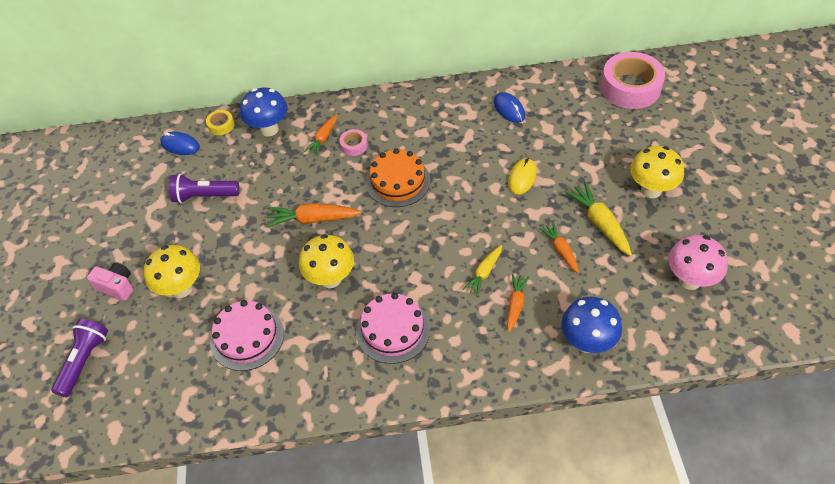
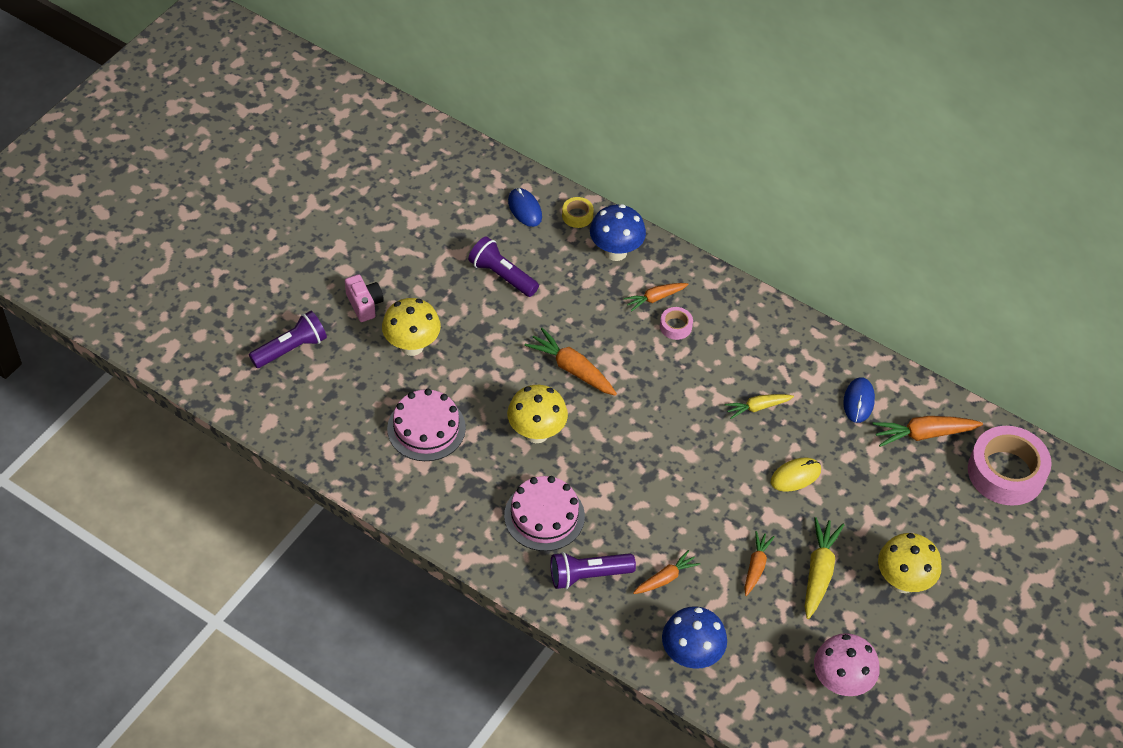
camera: 35 degrees right, 0 degrees up
(398, 181) = (679, 391): orange cake -> none
(464, 346) = (588, 575): none -> purple flashlight
(484, 273) = (668, 531): yellow carrot -> yellow carrot (757, 407)
(564, 100) = (923, 434): none -> orange carrot

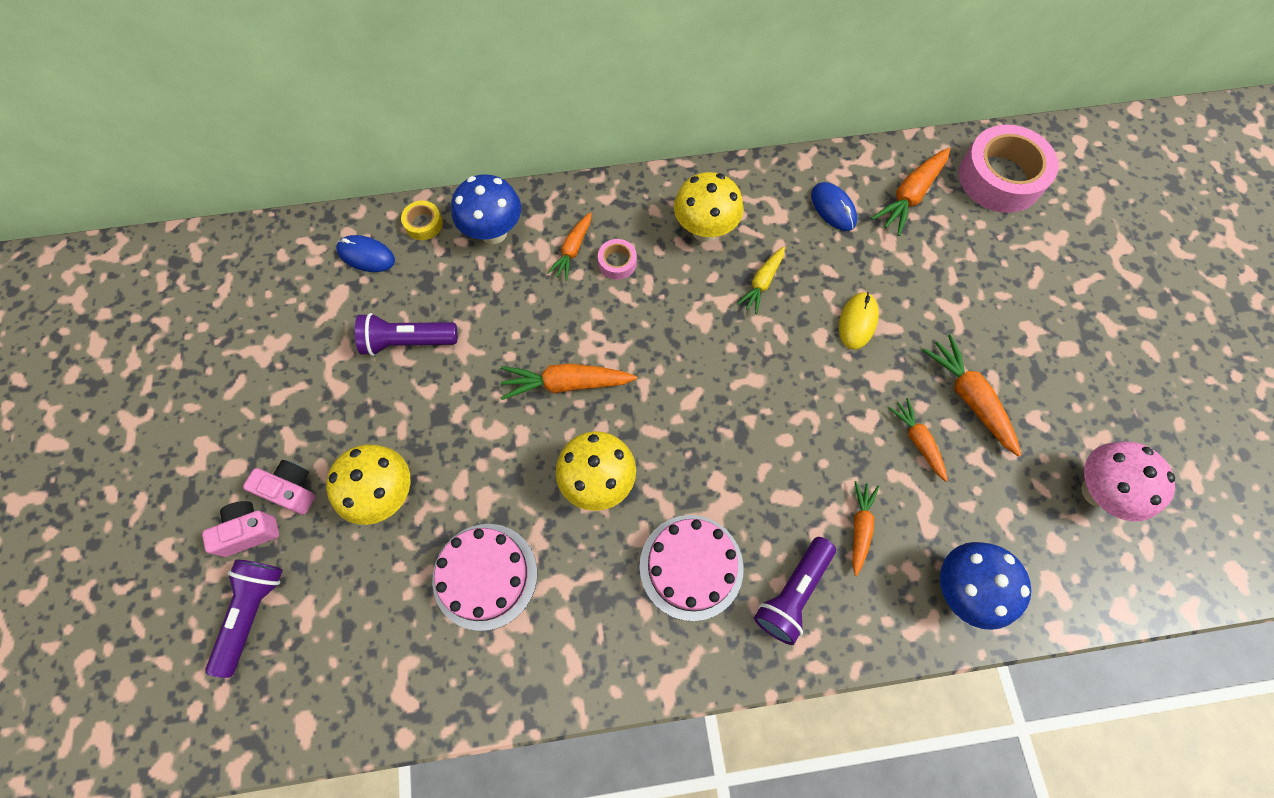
camera: 40 degrees left, 15 degrees up
(324, 308) = (249, 531): none -> pink camera
(819, 572) = (969, 398): yellow carrot -> orange carrot
(903, 582) = (1037, 345): yellow mushroom -> yellow mushroom (705, 230)

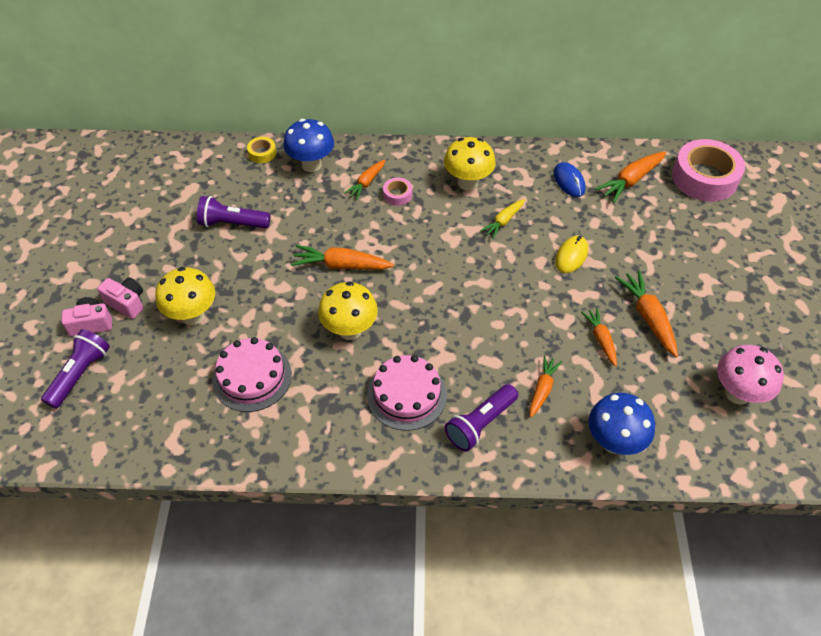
camera: 10 degrees right, 15 degrees down
(366, 255) = (216, 167): blue mouse -> none

